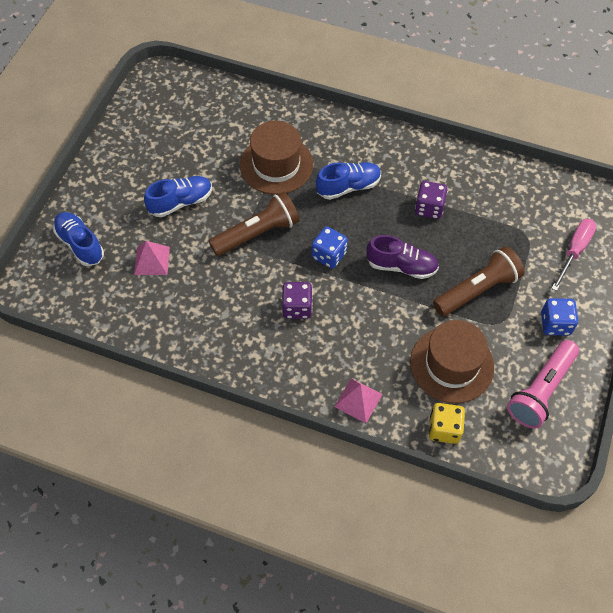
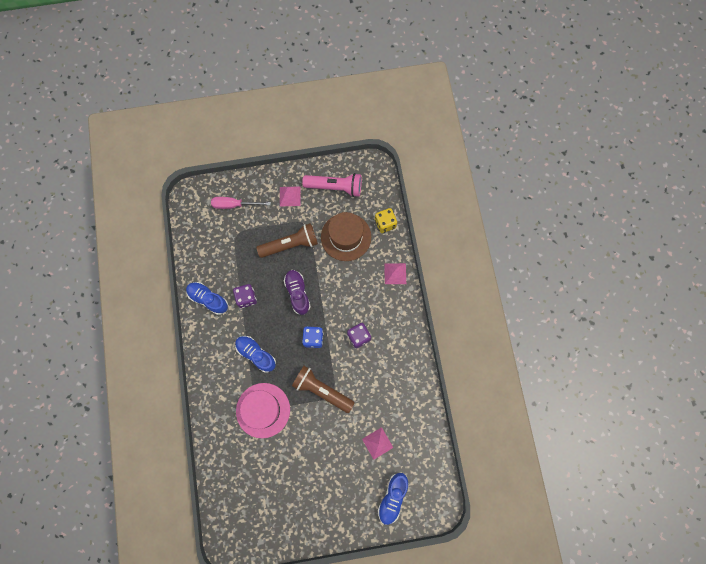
camera: 120 degrees left, 15 degrees up
(180, 202) = (326, 454): blue shoe -> blue shoe (208, 299)
(276, 165) = (263, 410): brown hat -> pink hat
(477, 290) = (290, 245): brown flashlight -> brown flashlight turned 135 degrees clockwise
(555, 324) = (290, 196): blue dice -> pink pyramid

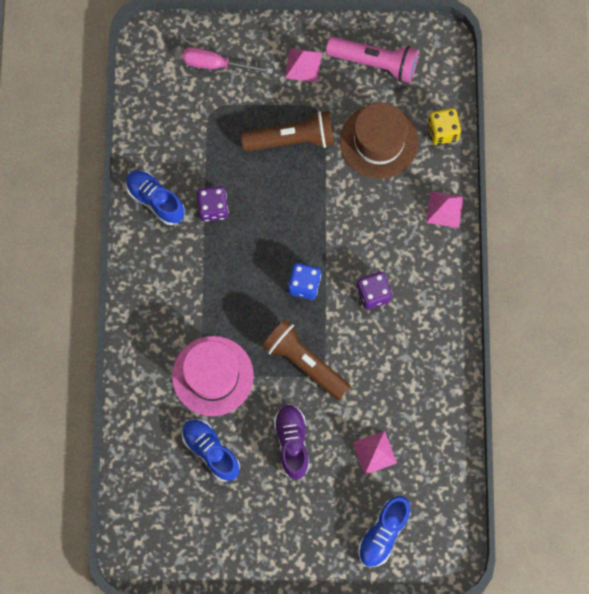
camera: 10 degrees right, 0 degrees up
(256, 354) = (215, 293): blue shoe -> blue shoe (211, 451)
(297, 293) = (291, 214): purple shoe -> purple shoe (292, 443)

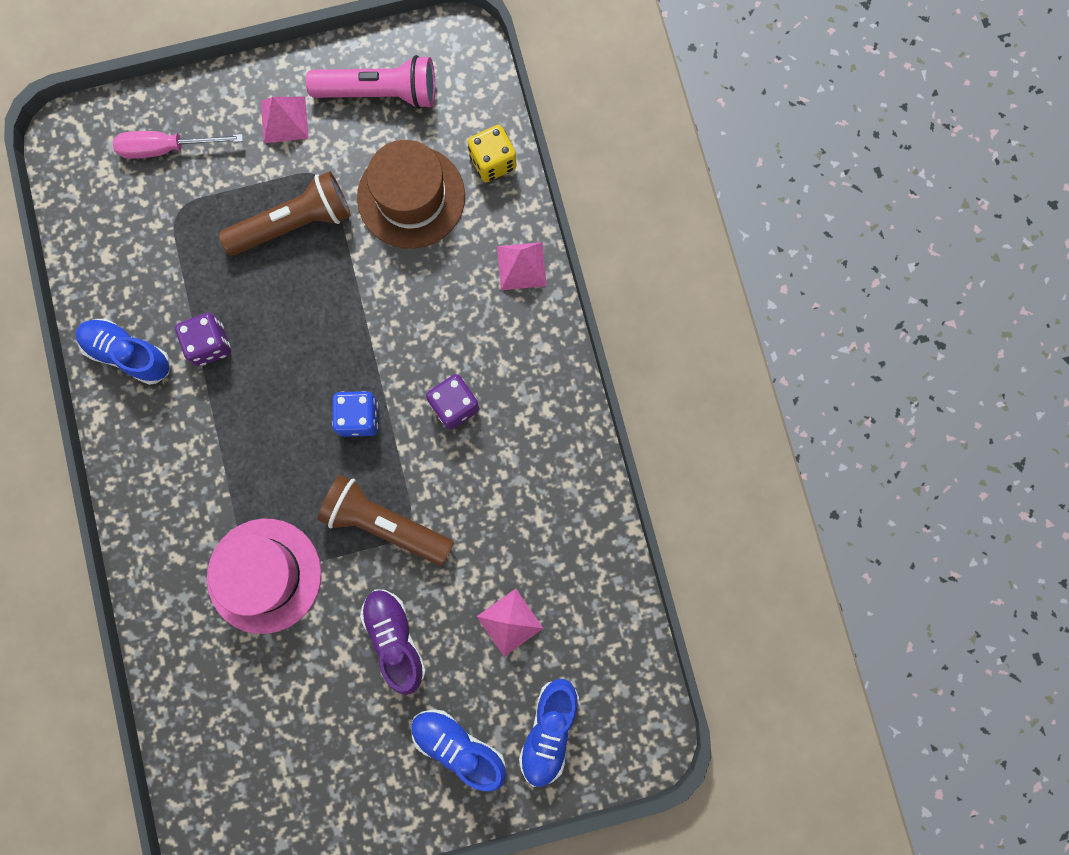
camera: 15 degrees left, 5 degrees up
(211, 451) = (287, 680): blue shoe -> blue shoe (459, 746)

